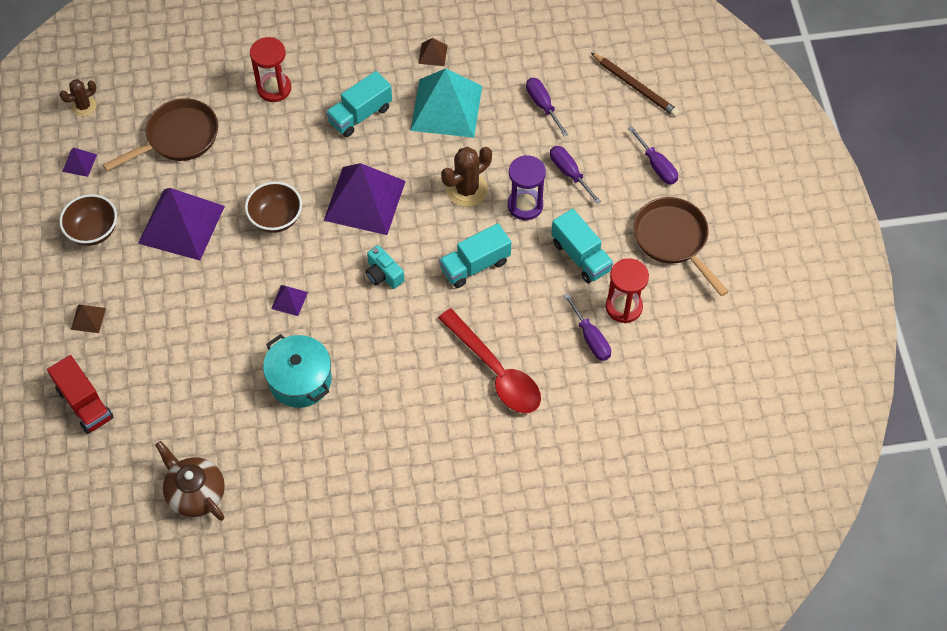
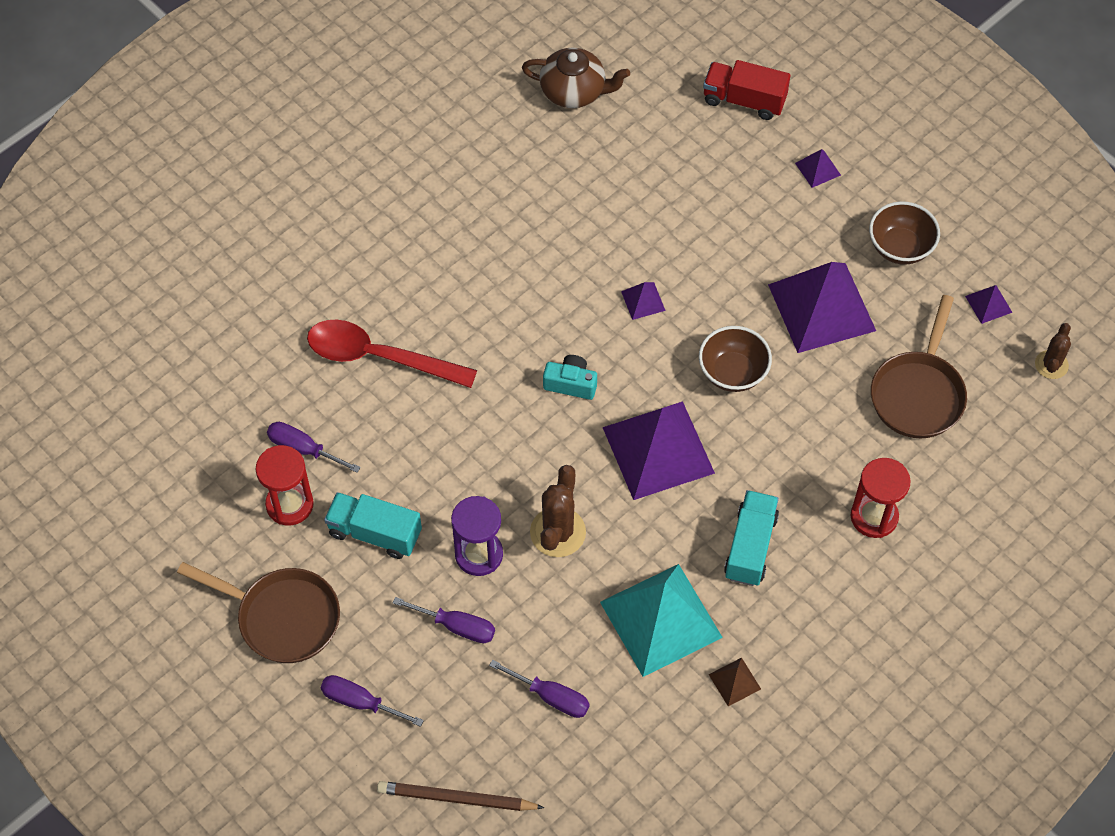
camera: 145 degrees right, 0 degrees up
(88, 318) = (818, 169): brown pyramid -> purple pyramid
(300, 380) = (565, 235): turquoise pot -> none
(475, 265) = (483, 452): turquoise truck -> none

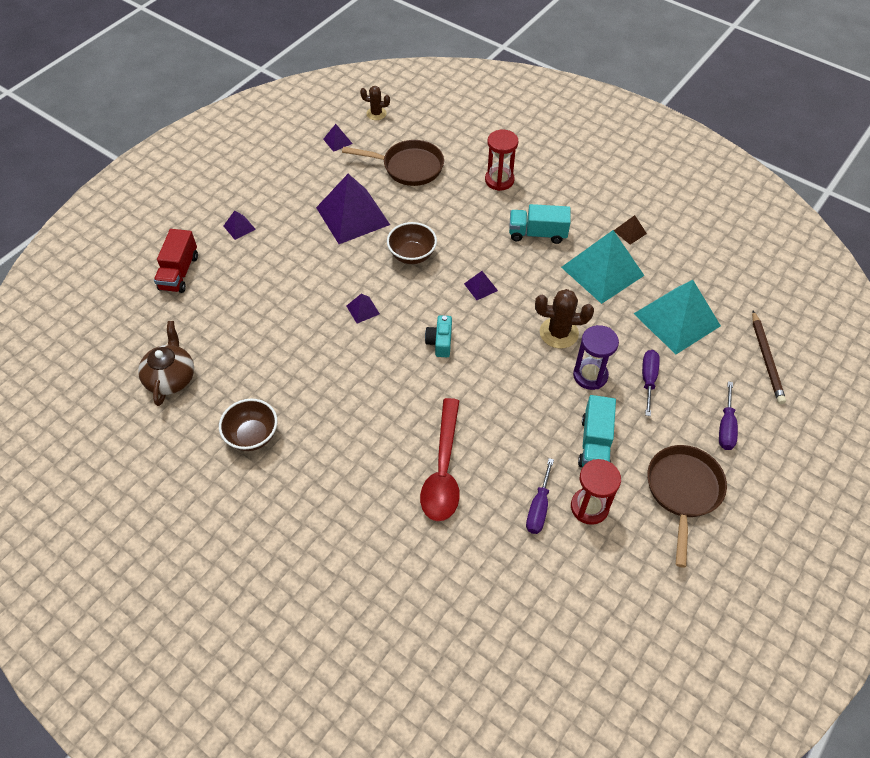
camera: 100 degrees left, 5 degrees down
(551, 697) = (677, 319): purple screwdriver -> turquoise pyramid
(658, 450) = (480, 287): purple pyramid -> purple pyramid, size x0.42
(900, 247) = (300, 182): brown bowl -> brown bowl (252, 435)

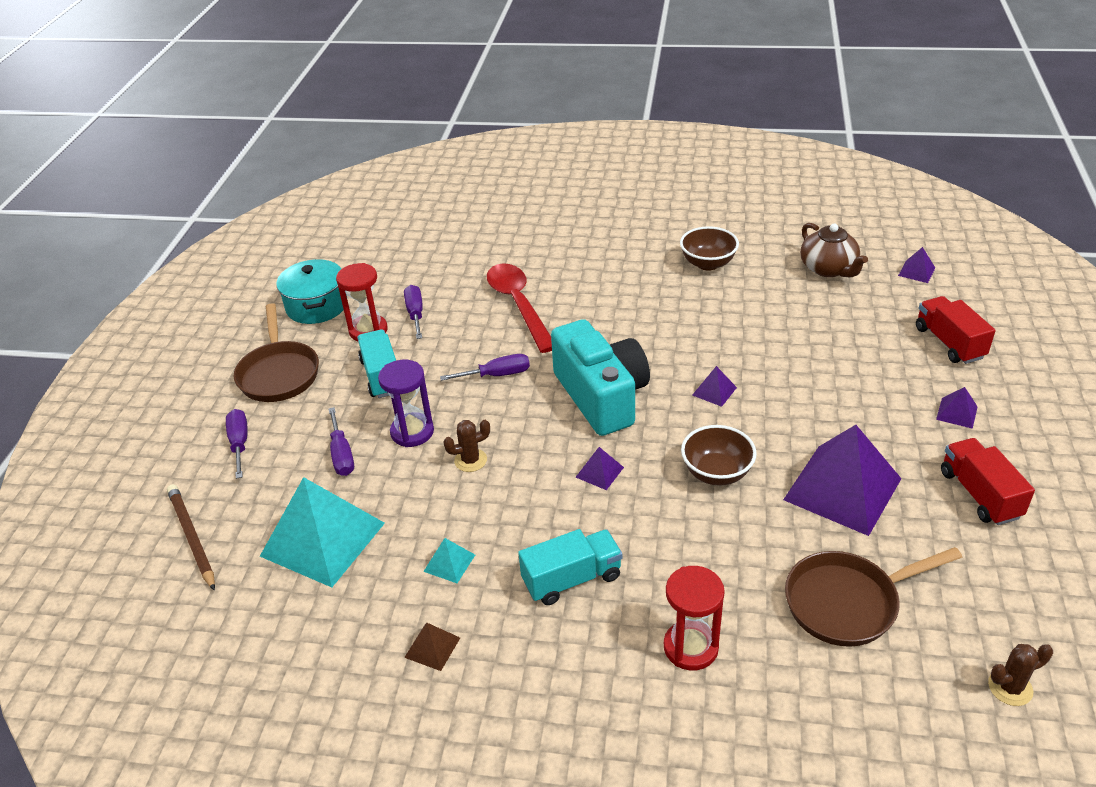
camera: 155 degrees right, 15 degrees down
(287, 183) = (979, 494): none -> red truck
(337, 141) = (1001, 597): purple pyramid -> purple pyramid (916, 271)
(440, 342) = (601, 396): turquoise camera -> turquoise camera, size x2.31
(503, 399) = (497, 375): none -> purple screwdriver
(559, 333) = (470, 460): brown cactus -> brown cactus, size x0.63
(602, 271) = (449, 563): turquoise pyramid -> turquoise pyramid, size x0.42
(629, 572) = (316, 306): none -> turquoise pot

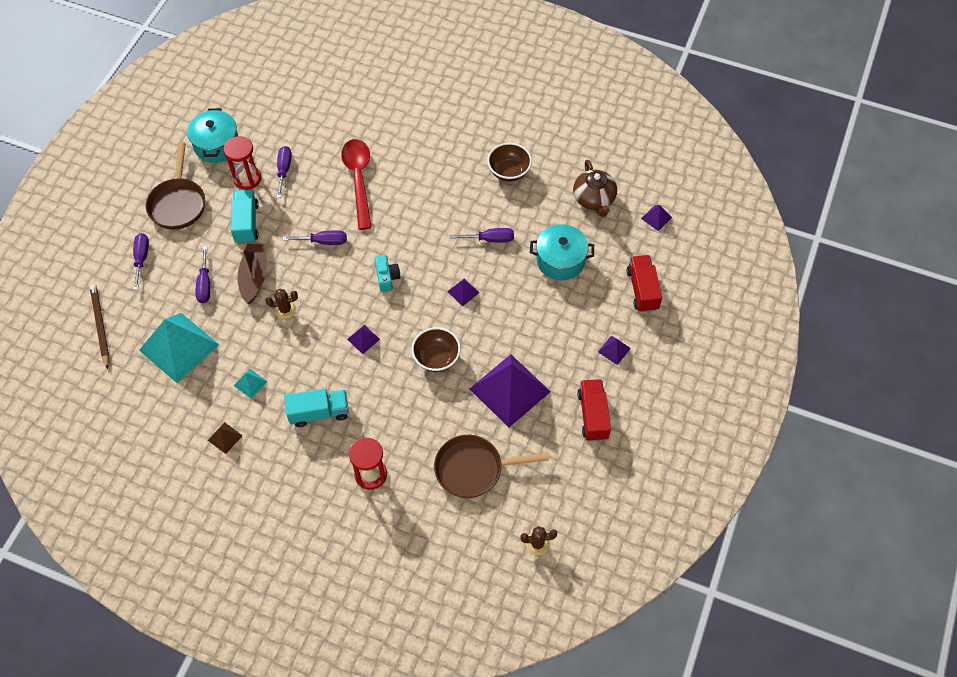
camera: 10 degrees right, 20 degrees up
(412, 432) = (254, 277): purple hourglass -> brown boat
(601, 396) = (387, 277): turquoise camera -> turquoise camera, size x0.43
(720, 330) = (490, 239): none -> purple screwdriver
(824, 334) = (560, 260): none -> turquoise pot

